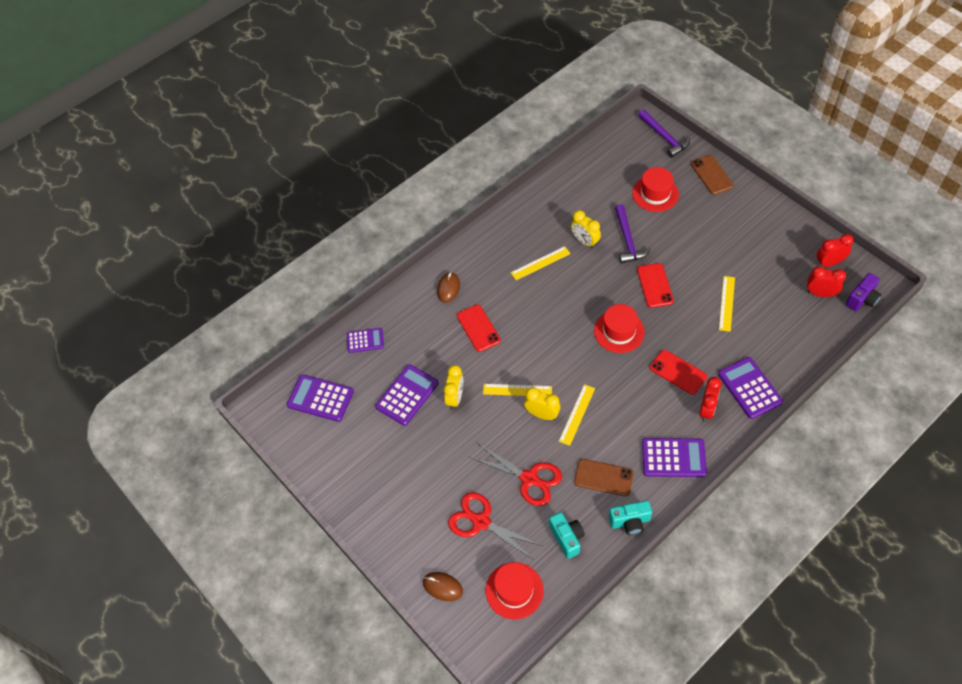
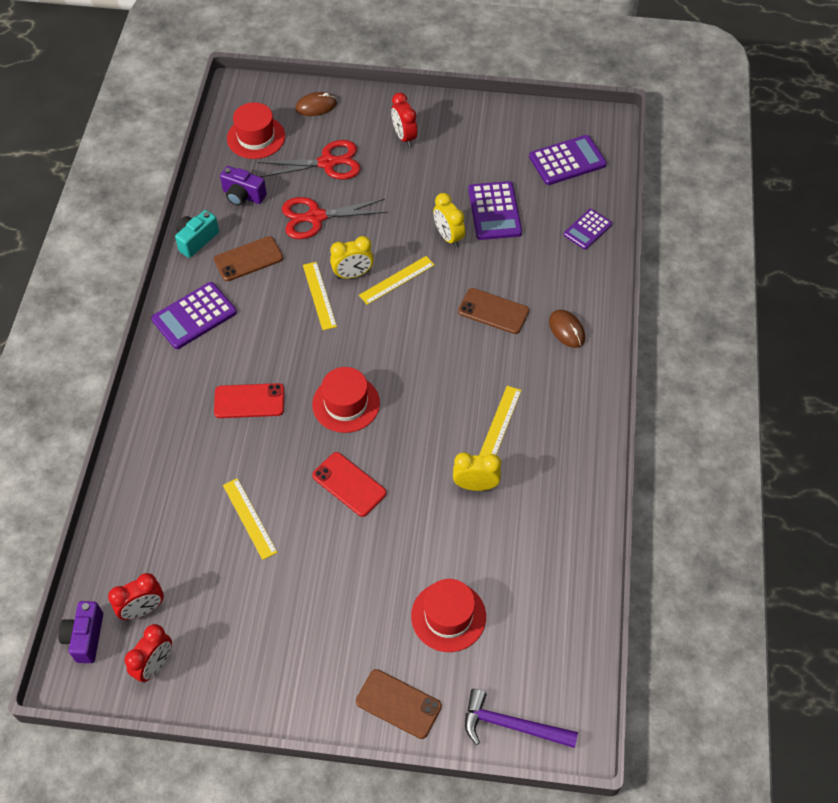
camera: 135 degrees right, 0 degrees up
(478, 328) = (493, 311): red phone -> brown phone
(567, 538) = (243, 196): turquoise camera -> purple camera
(627, 240) = (427, 522): purple hammer -> none
(706, 410) = (192, 382): red clock -> red clock (404, 137)
(749, 388) = (160, 433): purple calculator -> none

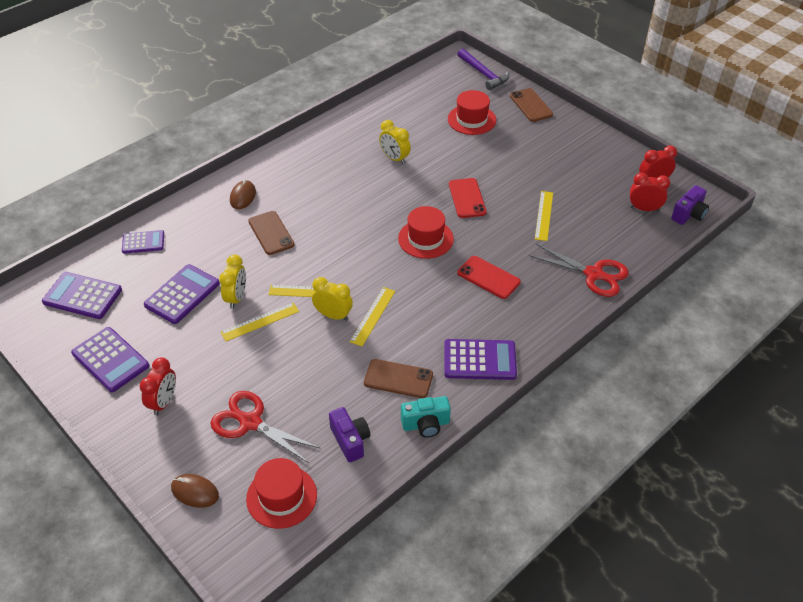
camera: 140 degrees left, 10 degrees down
(316, 217) = (312, 379): red scissors -> red scissors (593, 274)
(479, 137) = (110, 360): none -> purple calculator
(500, 423) = (345, 176): yellow ruler -> yellow ruler (260, 321)

